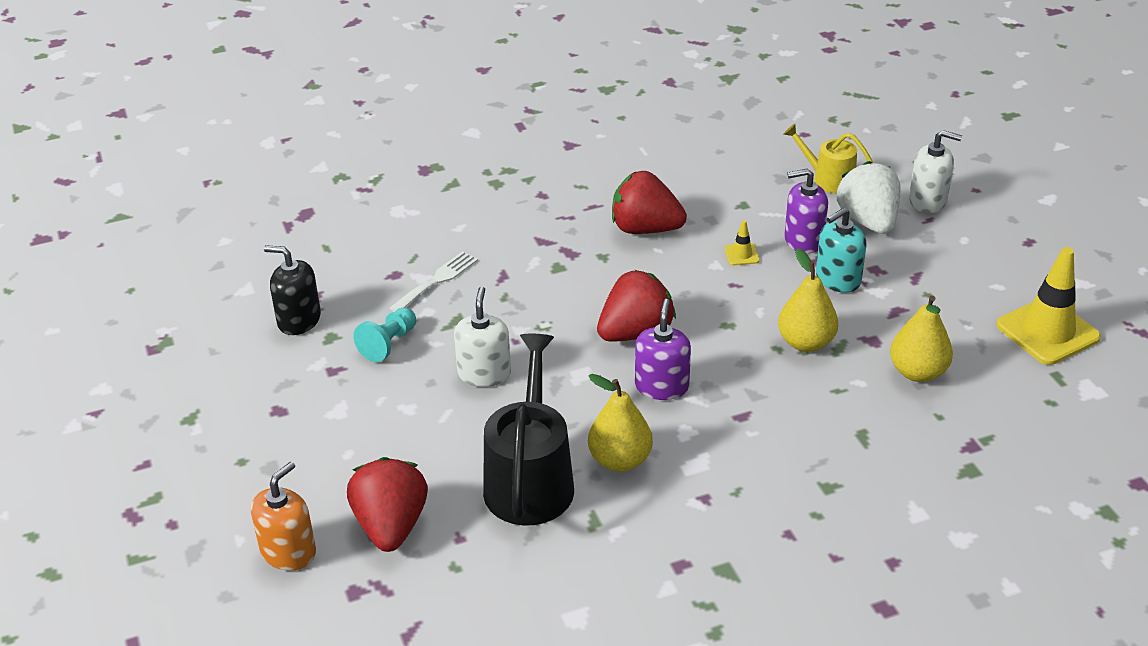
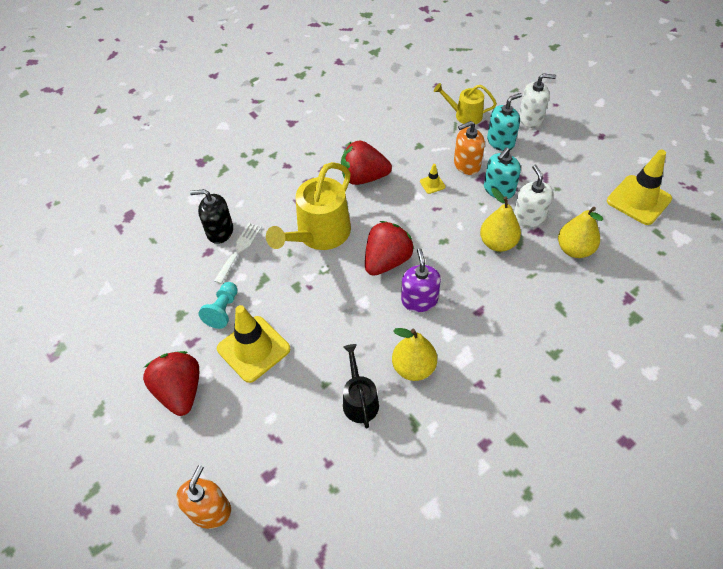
camera: 15 degrees left, 15 degrees up
(299, 320) = (153, 305): black soap dispenser -> black soap dispenser (220, 231)
(391, 526) = (276, 466): red strawberry -> red strawberry (180, 391)
(412, 394) = (253, 349): none -> yellow traffic cone
(484, 373) = (297, 319): white soap dispenser -> white soap dispenser (529, 217)
(530, 480) = (359, 400): black watering can -> black watering can, size x0.57
(554, 284) = (319, 234): none -> yellow watering can
(803, 240) = (466, 164): purple soap dispenser -> orange soap dispenser
(868, 221) = (500, 141): white strawberry -> turquoise soap dispenser

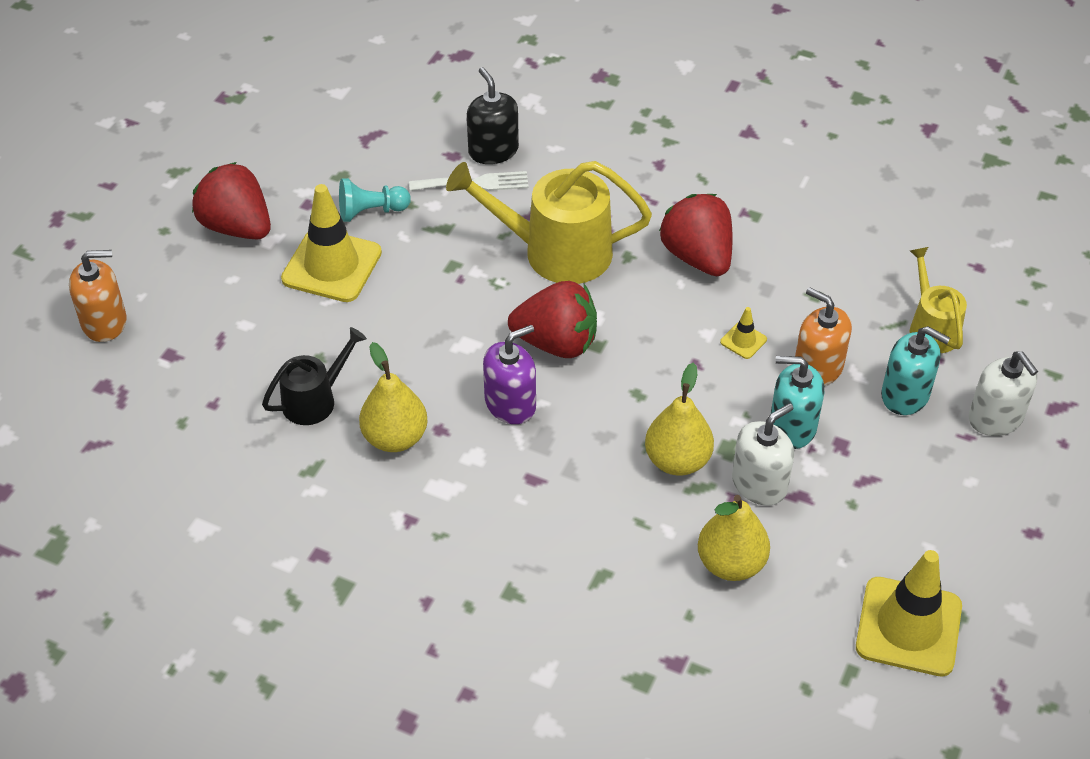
camera: 60 degrees right, 5 degrees down
(180, 391) = (237, 227): red strawberry -> red strawberry turned 90 degrees counterclockwise

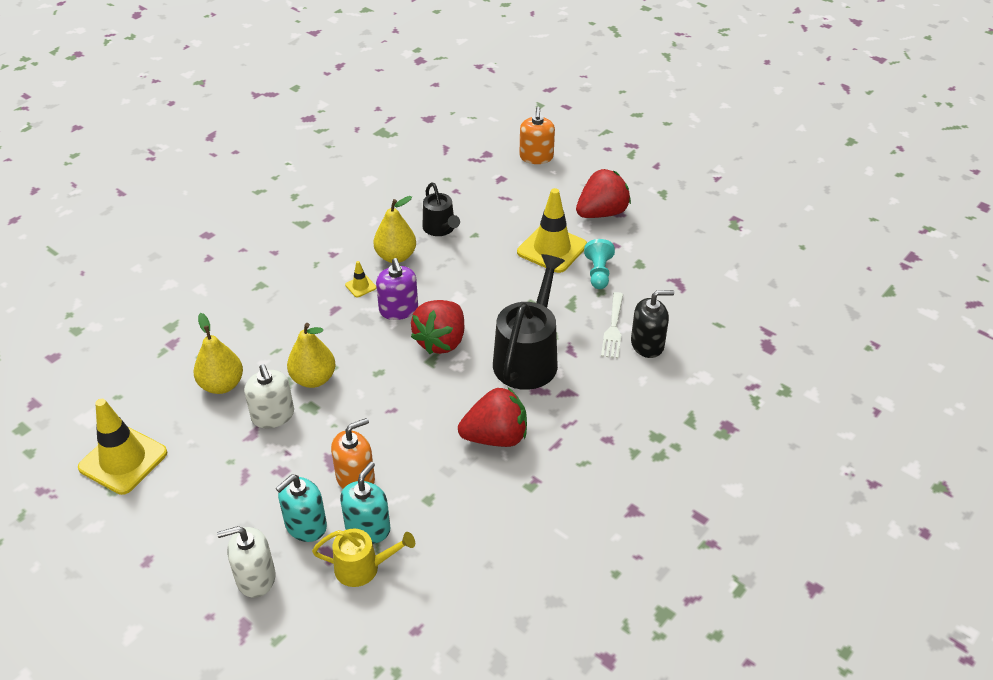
camera: 105 degrees right, 5 degrees down
(556, 252) = (528, 358): yellow watering can -> black watering can
(743, 341) = (401, 442): yellow traffic cone -> yellow traffic cone (360, 286)
(792, 427) = (310, 447): turquoise soap dispenser -> turquoise soap dispenser (367, 528)

